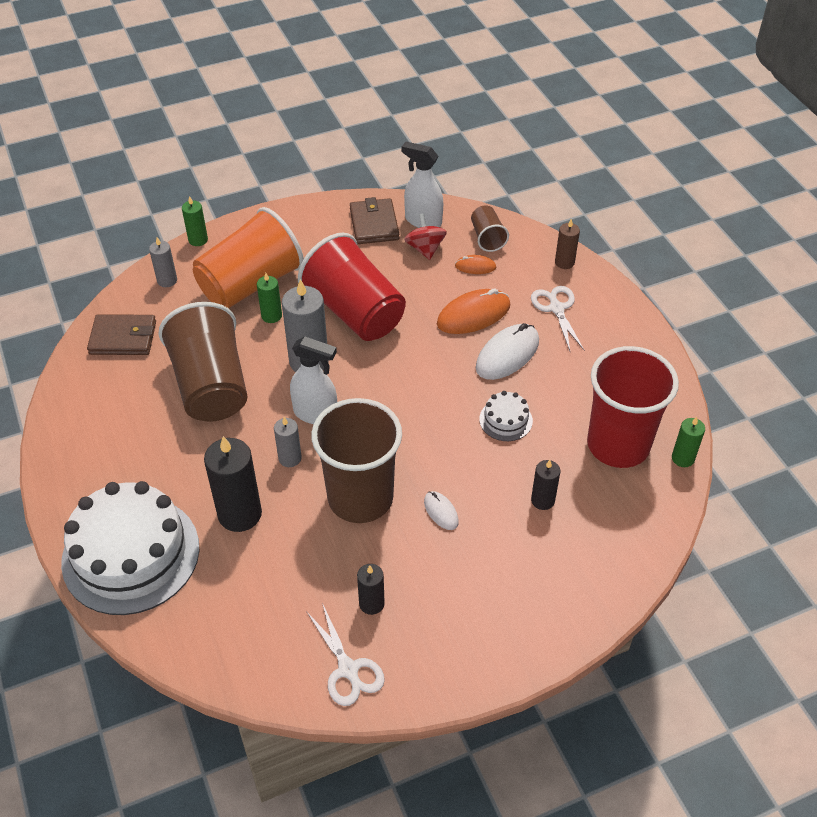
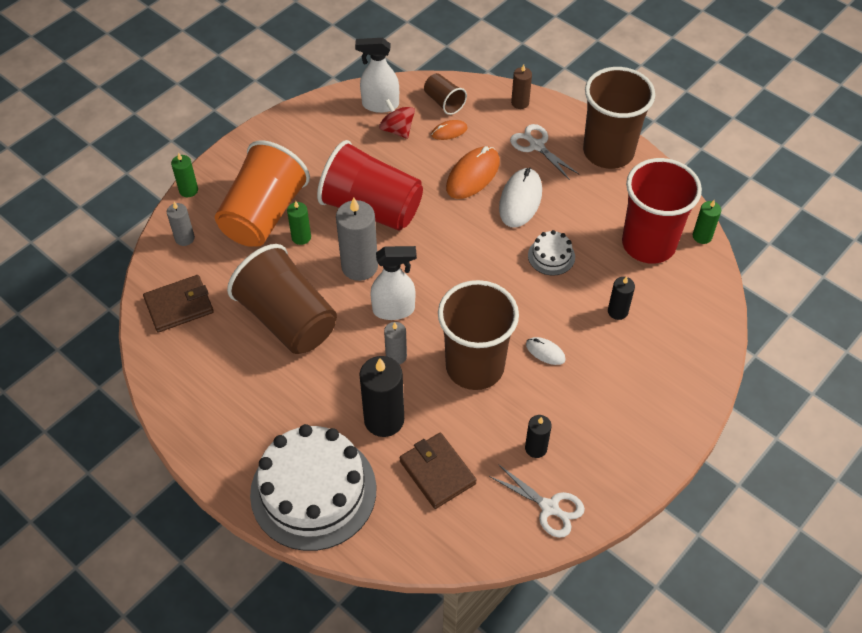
camera: 25 degrees left, 5 degrees up
(374, 224) = (339, 122): brown wallet -> brown wallet (437, 472)
(629, 339) = (608, 151): none -> brown cup

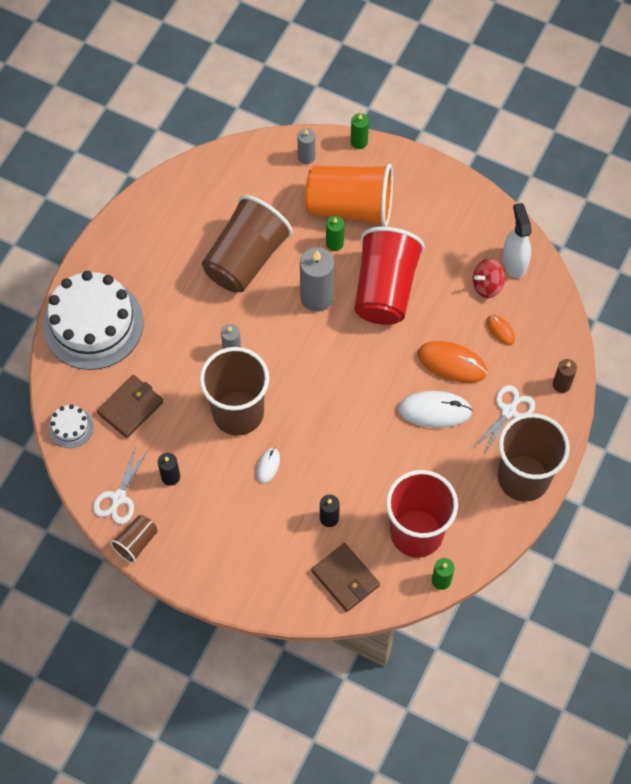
camera: 75 degrees right, 10 degrees up
(179, 306) = (237, 176): brown wallet -> brown wallet (345, 578)
(384, 420) = (168, 357): black candle -> none
(394, 310) = (278, 336): white spray bottle -> none
(397, 130) = (487, 285): red spinning top -> red spinning top turned 150 degrees counterclockwise
(444, 102) = (537, 316): brown cup -> brown cup (136, 542)
(551, 256) = (375, 450): white cake -> white cake (70, 427)

